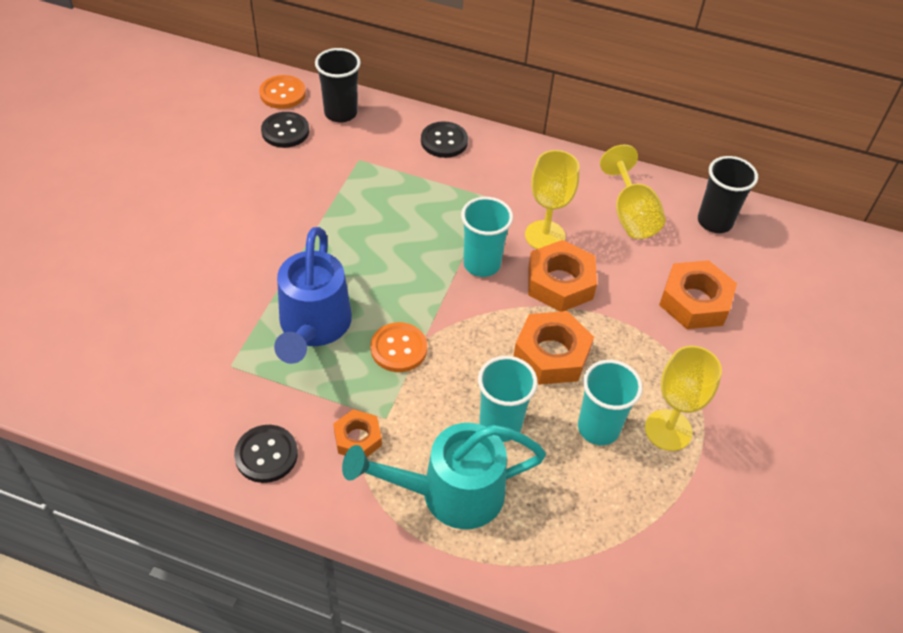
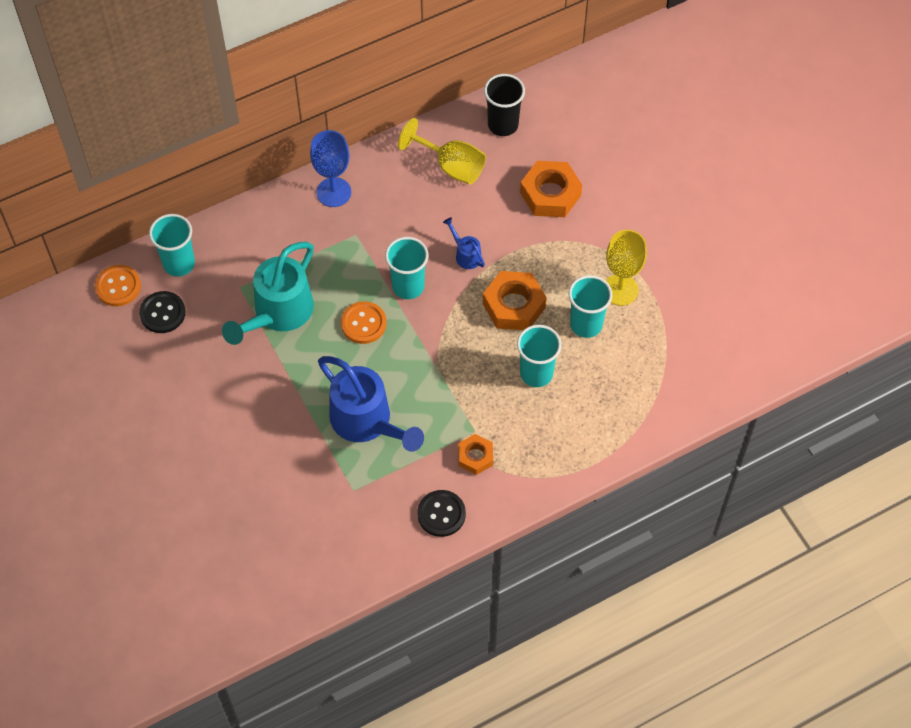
camera: 45 degrees left, 10 degrees up
(340, 113) = (179, 264): black cup -> turquoise cup
(398, 348) = (430, 386): orange button -> orange button (363, 323)
(444, 141) = (275, 220): black button -> none
(449, 493) = (556, 436): turquoise watering can -> turquoise watering can (278, 313)
(512, 158) = (334, 192): none -> blue goblet
(545, 236) = (420, 231): yellow goblet -> none
(560, 283) = (465, 255): orange nut -> blue watering can

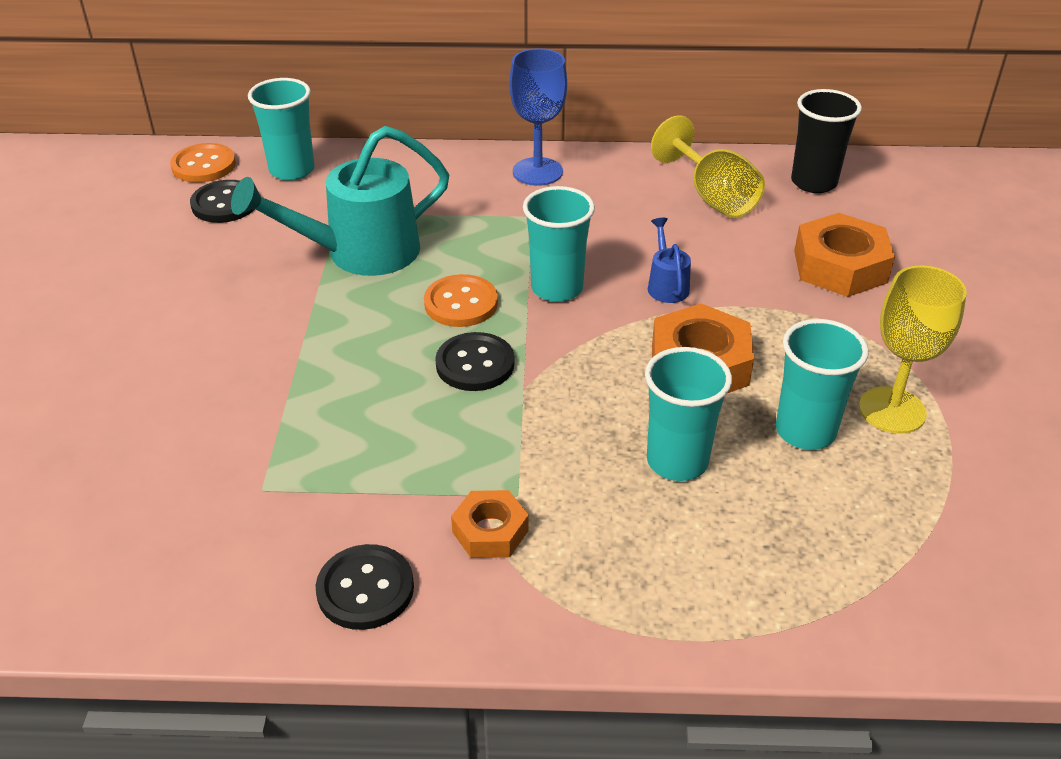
camera: 30 degrees right, 20 degrees down
(367, 422) = (363, 413): blue watering can -> none
(401, 362) = (475, 364): none -> black button

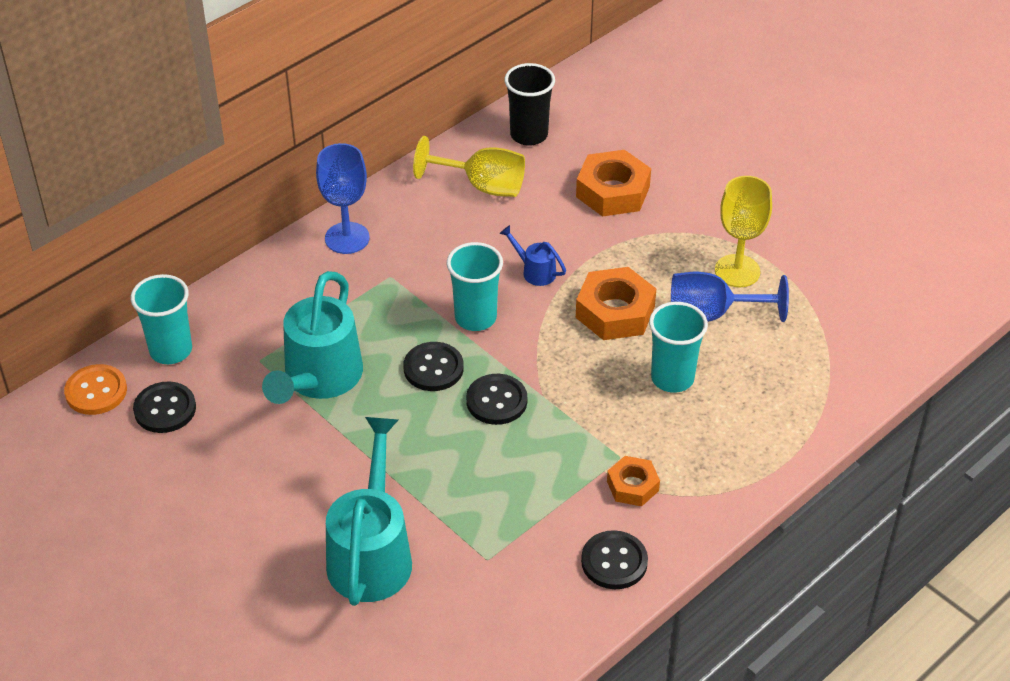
camera: 45 degrees left, 5 degrees up
(186, 409) = (371, 553): none -> turquoise watering can
(461, 303) = (433, 368): orange button -> black button
(805, 431) = (711, 314): turquoise cup -> blue goblet

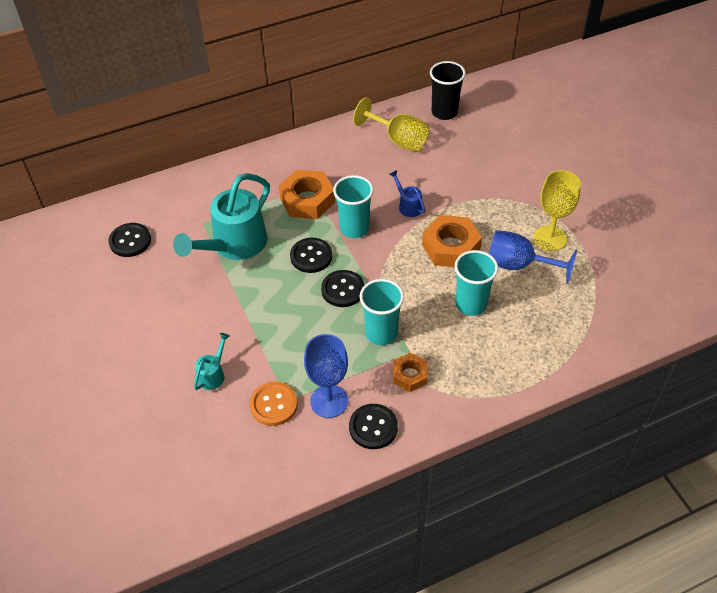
camera: 20 degrees right, 5 degrees up
(96, 391) = (95, 219): orange button -> orange button (273, 404)
(171, 350) = (152, 203): turquoise cup -> turquoise cup (381, 333)
(347, 238) = (295, 155): blue goblet -> blue goblet (329, 401)
(371, 553) = (213, 374): turquoise watering can -> turquoise watering can, size x0.45
(612, 191) = (485, 163): orange nut -> orange nut (307, 200)

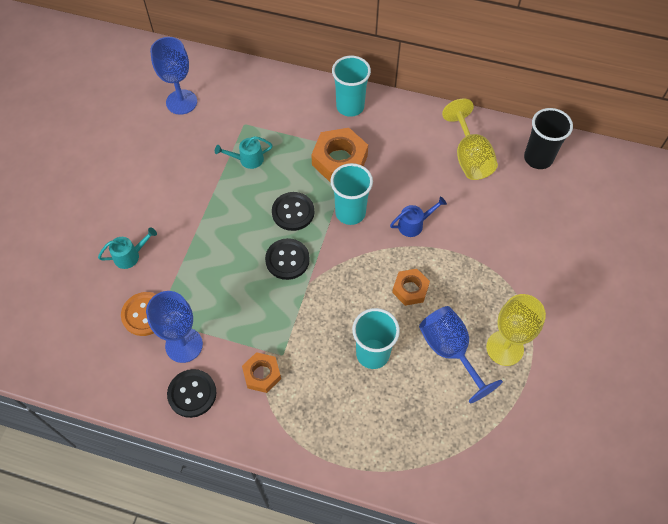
camera: 40 degrees right, 10 degrees up
(130, 241) = (181, 102): black button -> blue goblet
(234, 245) = (247, 159): turquoise watering can -> turquoise watering can, size x0.45
(381, 333) = (278, 320): turquoise cup -> turquoise cup (350, 106)
(408, 206) = (414, 224): blue watering can -> blue watering can turned 60 degrees clockwise
(451, 247) = (410, 289): orange nut -> orange nut, size x0.60

